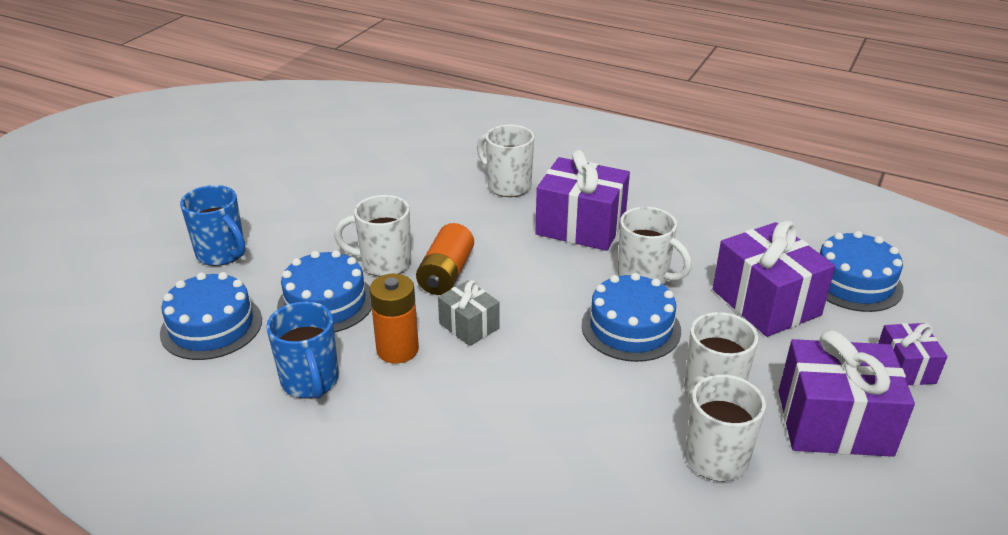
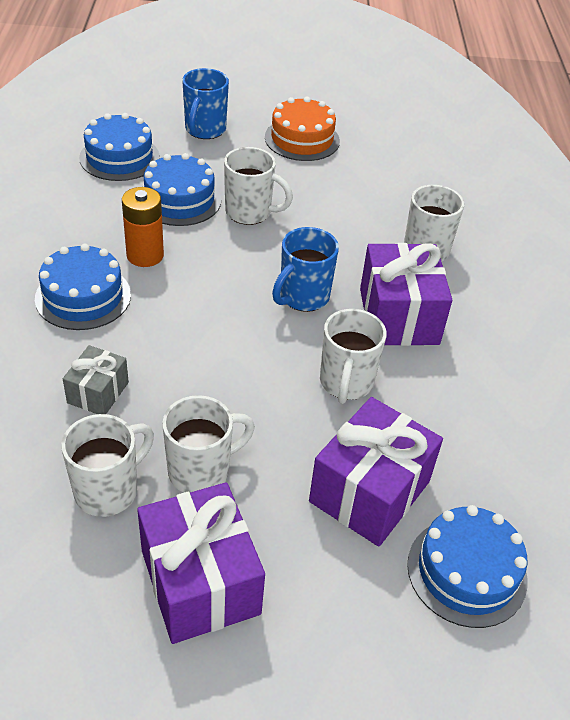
camera: 60 degrees right, 10 degrees up
(298, 200) = (302, 139): none -> orange cake
(310, 382) = (84, 224): blue mug -> blue mug (303, 297)
(384, 263) = (250, 212): white mug -> white mug turned 135 degrees clockwise
(446, 274) = (260, 251): orange battery -> none
(469, 326) = (198, 286): grey gift -> grey gift (98, 392)
(631, 328) = (259, 391): blue cake -> blue cake (83, 296)
(905, 367) = (330, 642): purple gift -> none

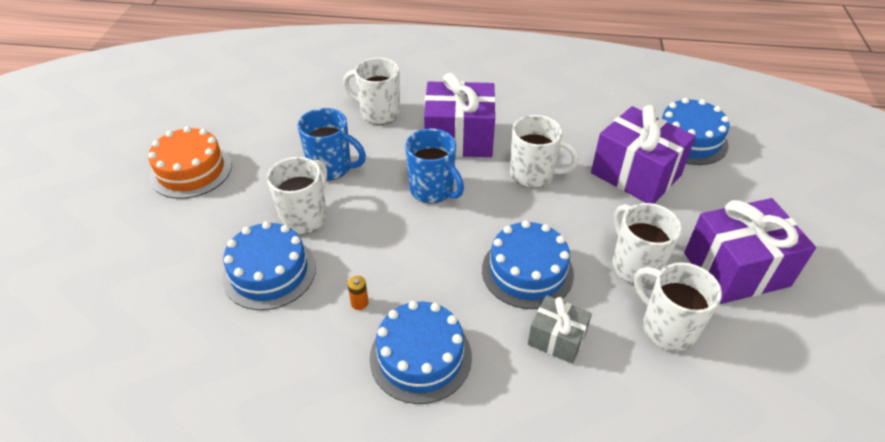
camera: 80 degrees left, 0 degrees up
(119, 157) = (167, 329): blue cake -> blue cake (527, 271)
(145, 255) = (359, 303): orange battery -> orange battery, size x0.44
(205, 130) = (141, 247): blue mug -> blue mug (331, 168)

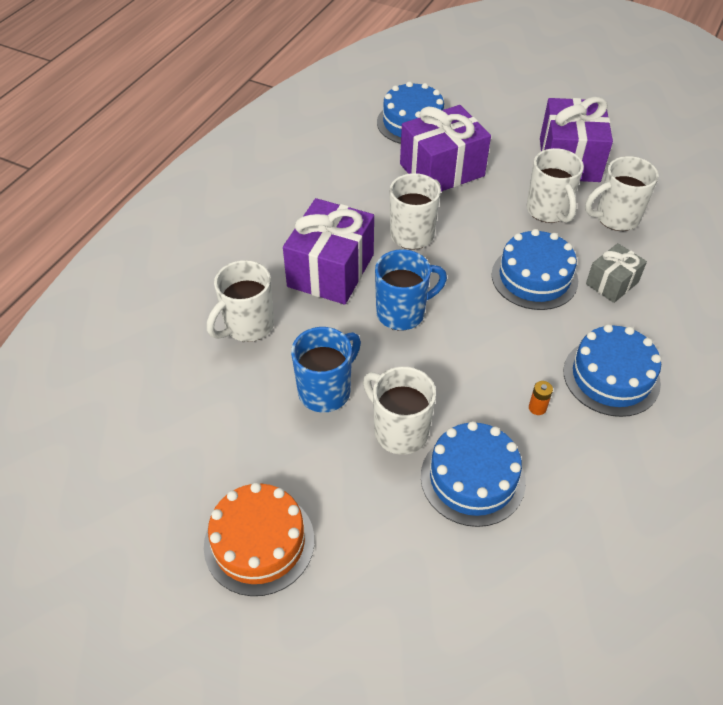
camera: 70 degrees left, 5 degrees up
(635, 265) = (548, 211): white mug -> white mug turned 105 degrees counterclockwise

